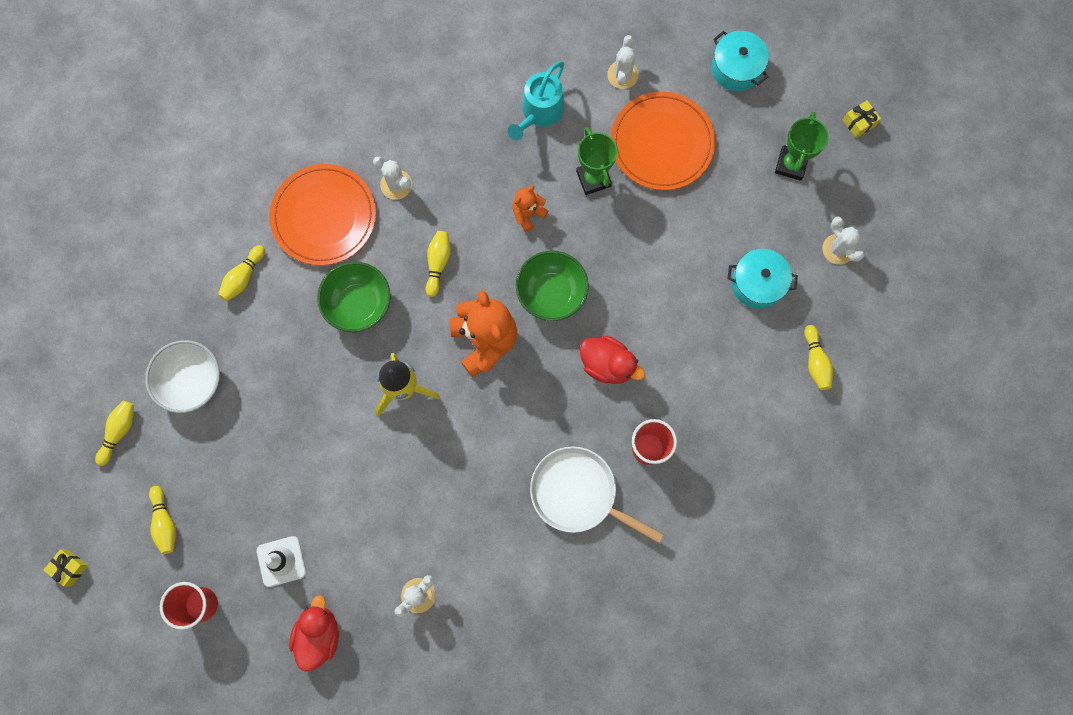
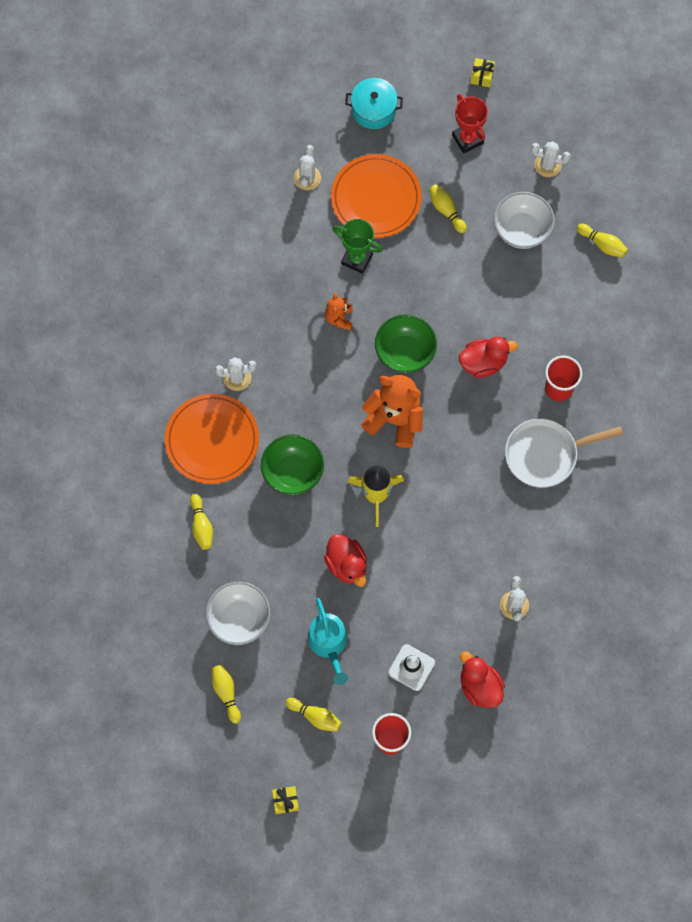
camera: 45 degrees left, 5 degrees down
(320, 423) = (347, 564): none -> red duck
(438, 264) = (316, 401): yellow bowling pin -> yellow bowling pin (446, 210)
(540, 112) = (279, 248): turquoise watering can -> turquoise watering can (329, 643)
(622, 75) = (307, 178): white cactus -> white cactus turned 45 degrees clockwise
(757, 283) = (521, 230): turquoise pot -> white bowl
(791, 164) = (467, 139): green trophy -> red trophy

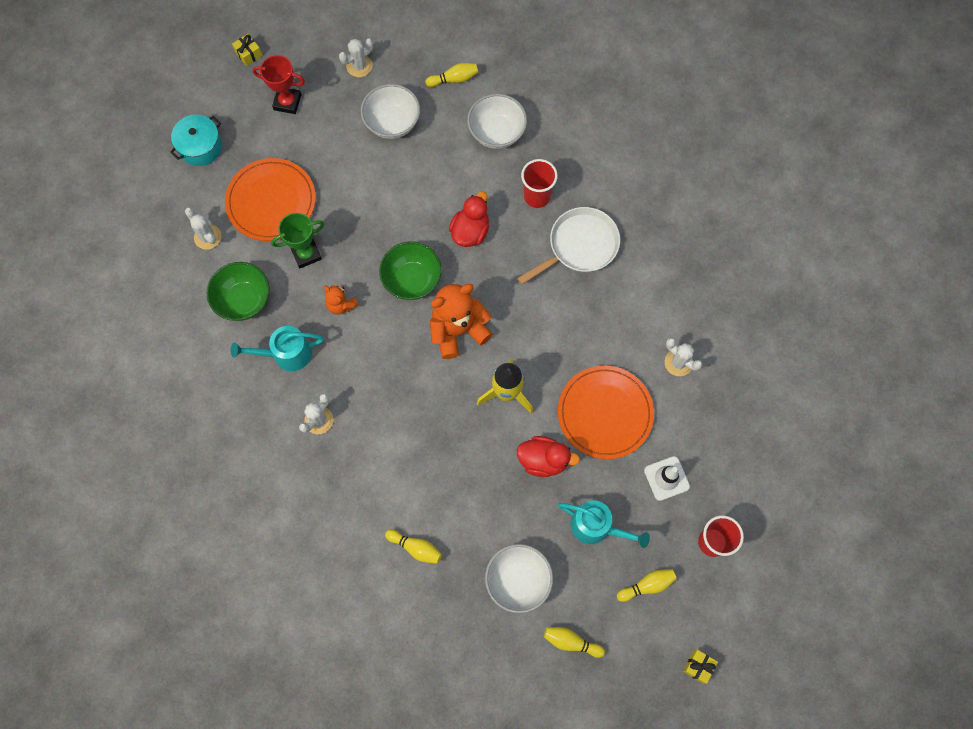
camera: 50 degrees left, 0 degrees up
(212, 440) = (352, 481): orange plate -> orange plate (605, 413)
(267, 312) = (286, 354): none -> turquoise watering can
(293, 472) = (433, 440): green bowl -> green bowl (243, 300)
(446, 210) = (328, 161): yellow bowling pin -> none
(480, 686) = (722, 439): red duck -> none
(545, 454) = (579, 246): white pan -> white pan turned 150 degrees counterclockwise
(586, 314) = (497, 132): none -> white bowl

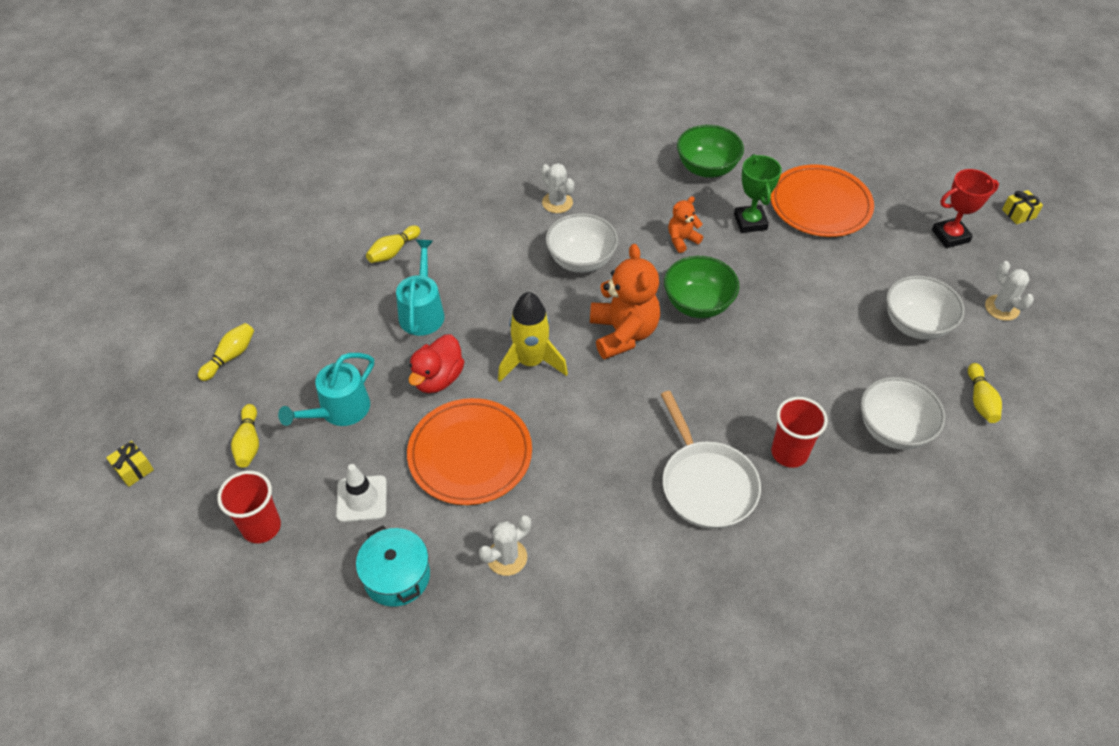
camera: 105 degrees right, 20 degrees down
(200, 147) = (895, 161): turquoise pot -> turquoise pot (397, 576)
(207, 237) = (785, 152): white cactus -> none
(286, 354) = (637, 190): turquoise watering can -> turquoise watering can (422, 312)
(287, 102) = (950, 236): red trophy -> red trophy turned 45 degrees clockwise
(470, 231) = (750, 371): red duck -> none
(518, 581) = (317, 326): white bowl -> white bowl (581, 260)

